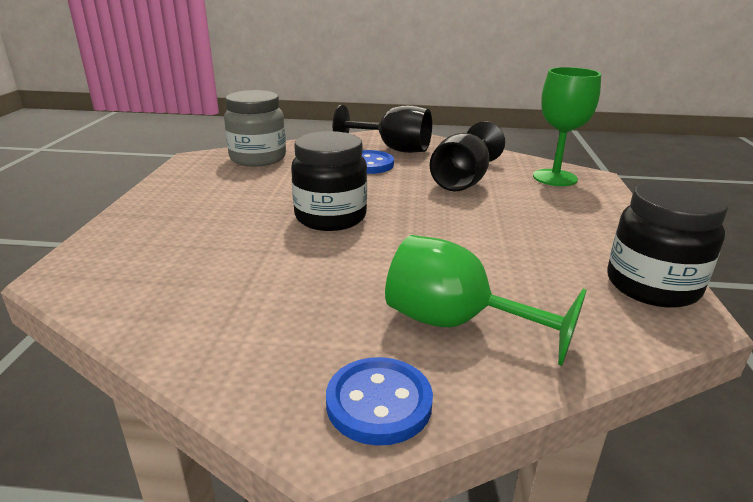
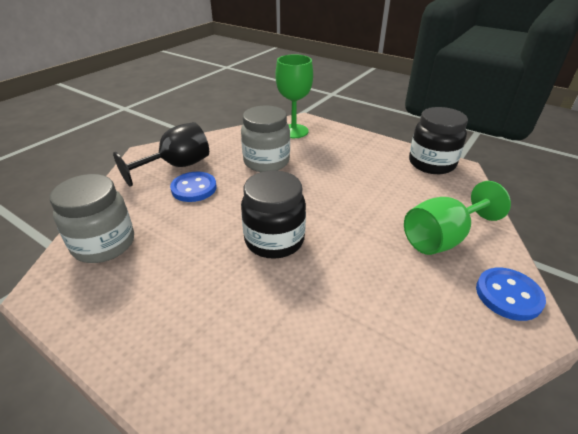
camera: 60 degrees left, 10 degrees up
(463, 181) = (266, 162): black goblet -> grey jar

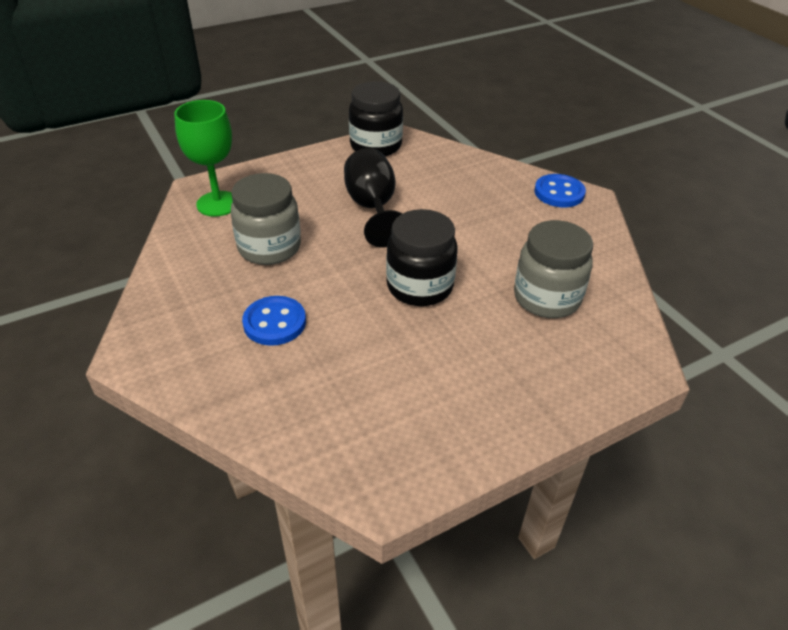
camera: 65 degrees left, 5 degrees up
(104, 244) = (332, 425): grey jar -> grey jar (546, 298)
(177, 166) = (205, 327): black goblet -> black goblet (373, 208)
(442, 238) = (483, 191): green goblet -> none

